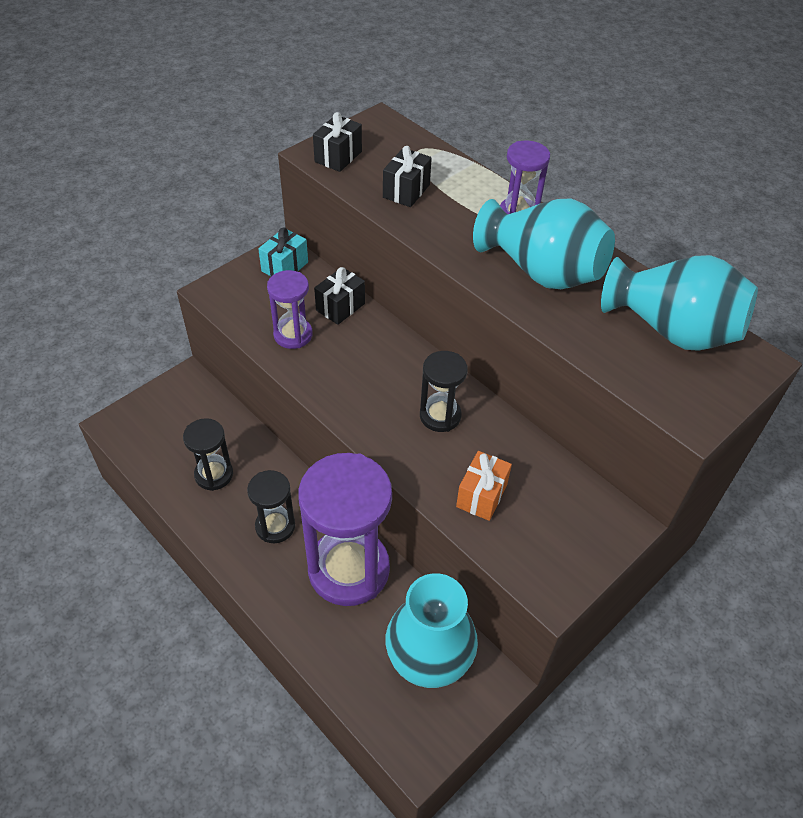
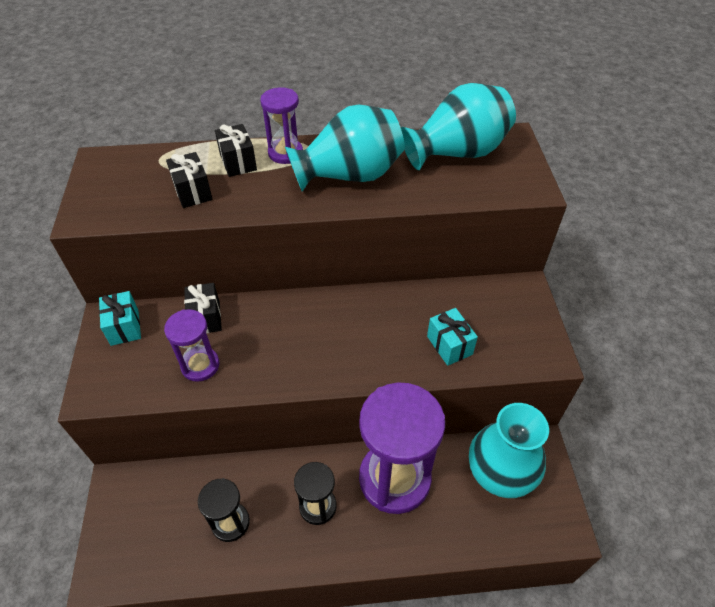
camera: 50 degrees left, 0 degrees up
(338, 157) = (105, 206): black gift -> black gift (238, 162)
(440, 416) = (364, 324): black hourglass -> none
(481, 496) = (449, 345): orange gift -> turquoise gift

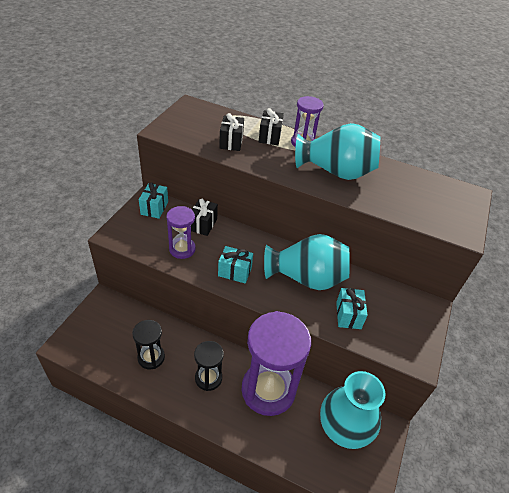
camera: 25 degrees right, 5 degrees down
(287, 361) = (235, 272): none -> turquoise gift
(457, 153) = (422, 188): turquoise vase -> turquoise vase (306, 278)

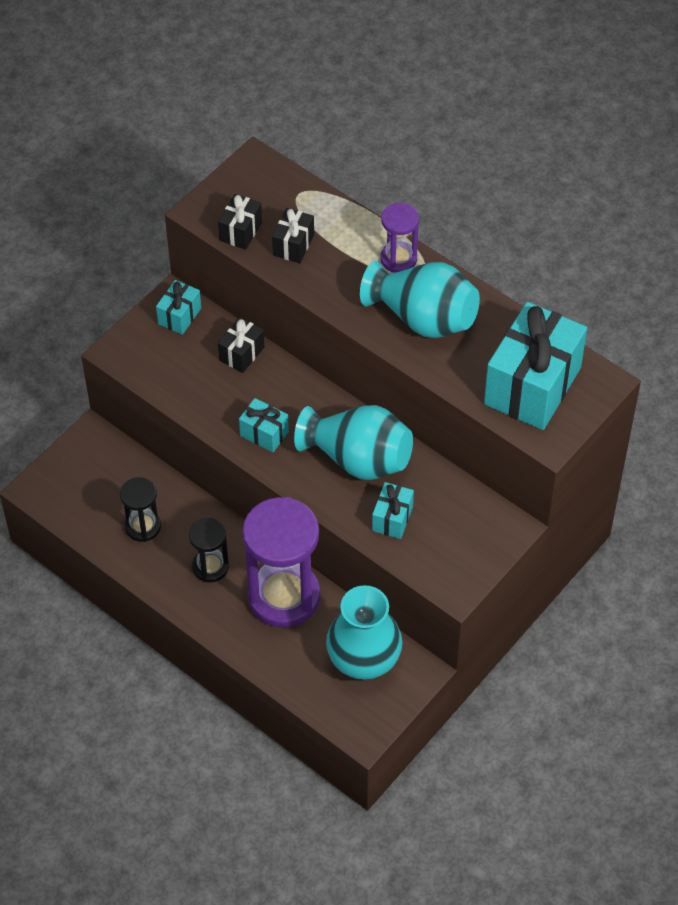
camera: 20 degrees right, 10 degrees up
(182, 249) = (203, 389): purple hourglass -> none
(270, 136) = (353, 241): black gift -> black gift (240, 231)
(430, 201) = (532, 386): none -> turquoise gift

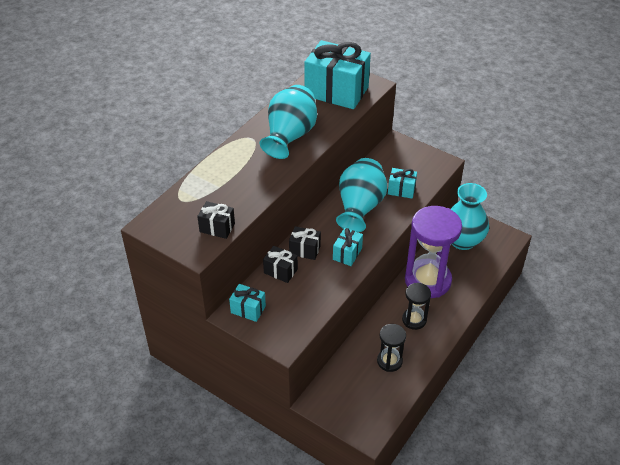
camera: 95 degrees left, 10 degrees down
(293, 245) = (230, 199): black gift -> black gift (304, 250)
(398, 259) = (241, 149): purple hourglass -> none

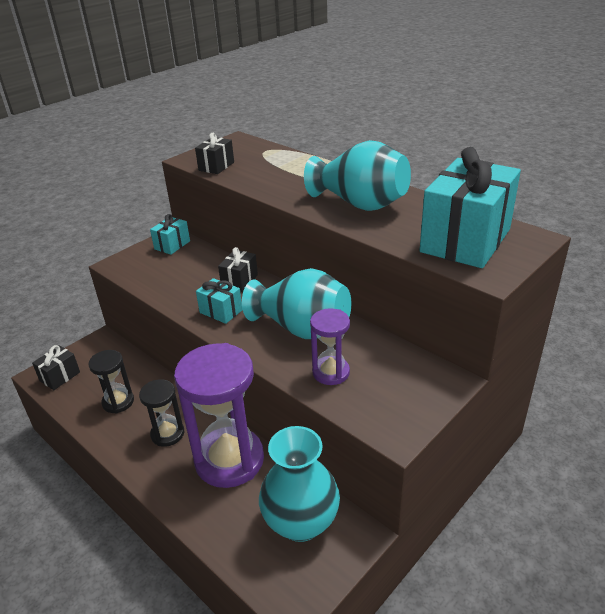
camera: 100 degrees right, 10 degrees down
(280, 271) = (214, 264): black gift -> black gift (60, 376)
(401, 190) = (331, 372): turquoise gift -> purple hourglass

